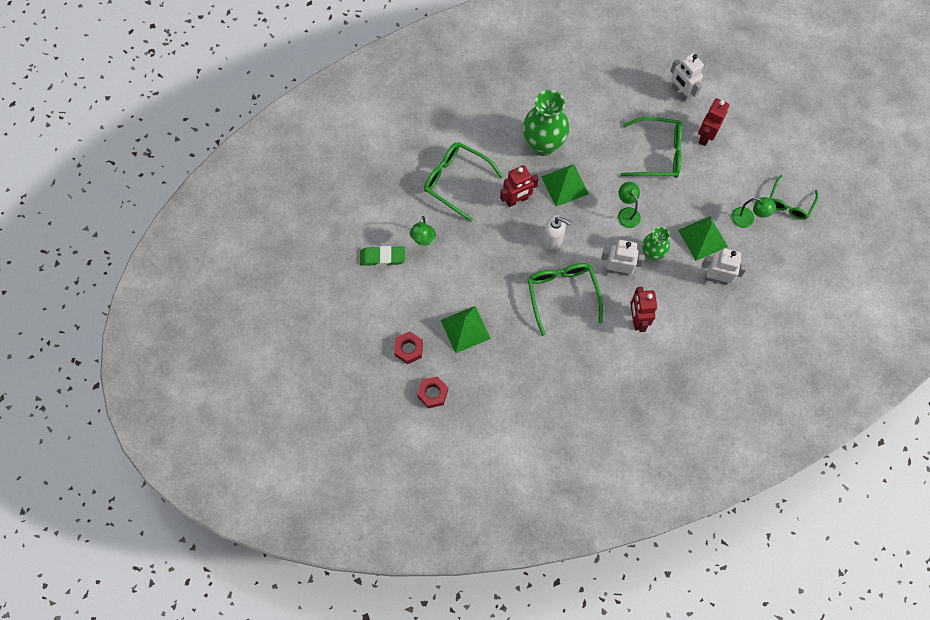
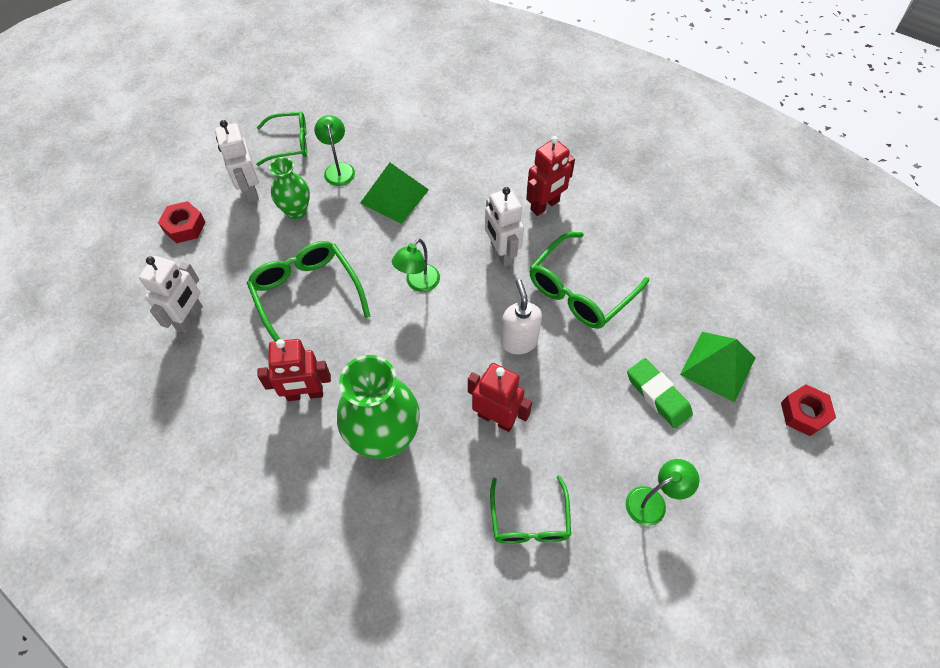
camera: 125 degrees left, 10 degrees down
(382, 257) = (725, 540): green eraser -> green eraser (658, 395)
(433, 393) = (822, 350): red nut -> red nut (184, 227)
(456, 181) = (529, 520): green glasses -> green glasses, size x0.67
(564, 185) = (430, 373): green pyramid -> none
(652, 253) = (452, 232): green vase -> green vase (296, 211)
(705, 136) = (245, 259): red robot -> red robot (305, 394)
(716, 278) = (436, 163): white robot -> white robot (250, 190)

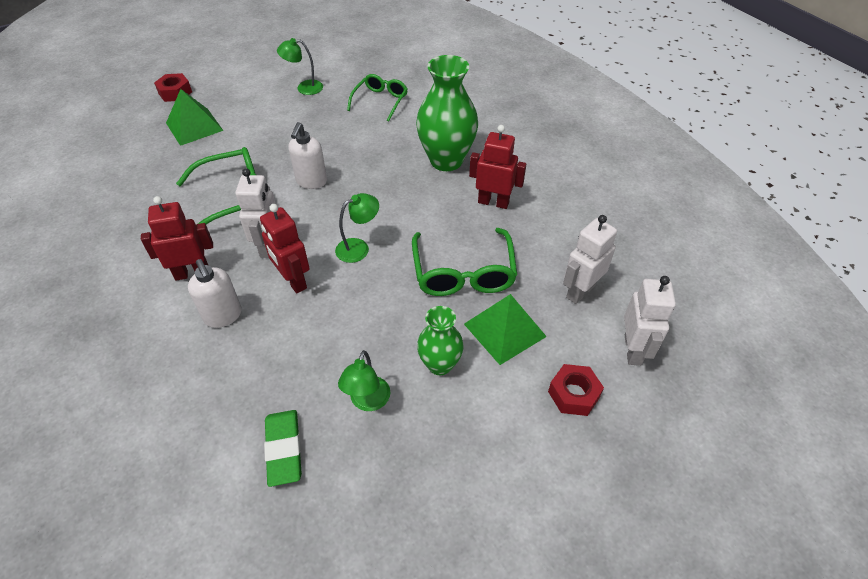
camera: 155 degrees left, 10 degrees down
(250, 190) = (484, 414): white robot -> white robot (633, 350)
(290, 143) = (410, 469): green glasses -> none
(394, 196) = (326, 340): green pyramid -> green pyramid (504, 330)
(488, 184) = (223, 316): none -> white soap dispenser
(496, 418) = (363, 147): red robot -> red robot (293, 281)
(658, 395) = (249, 125): green eraser -> green eraser (284, 449)

